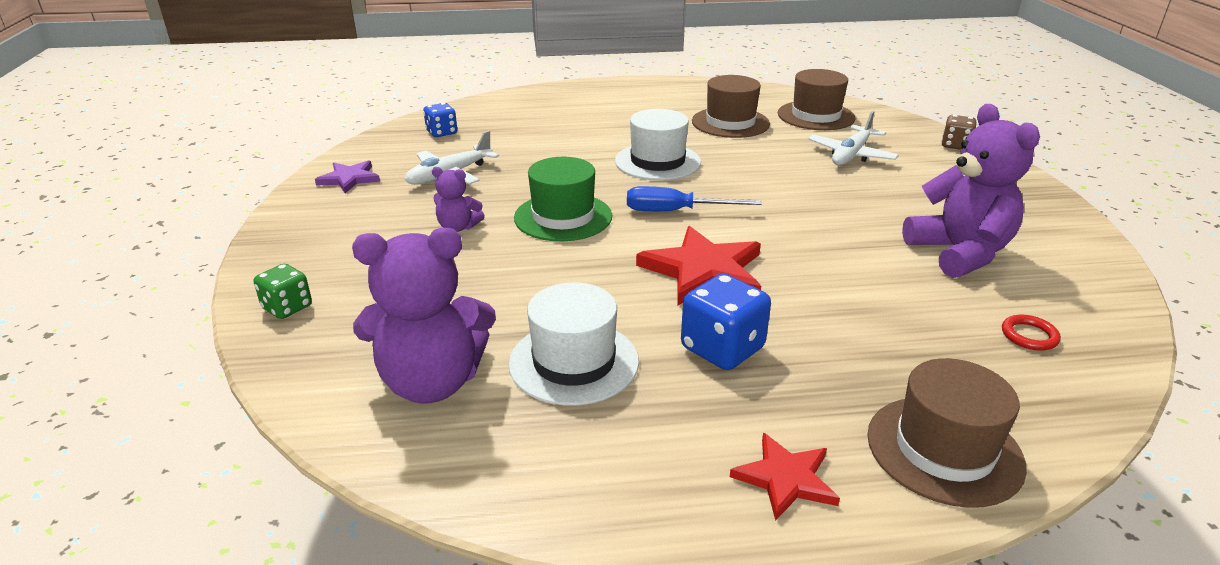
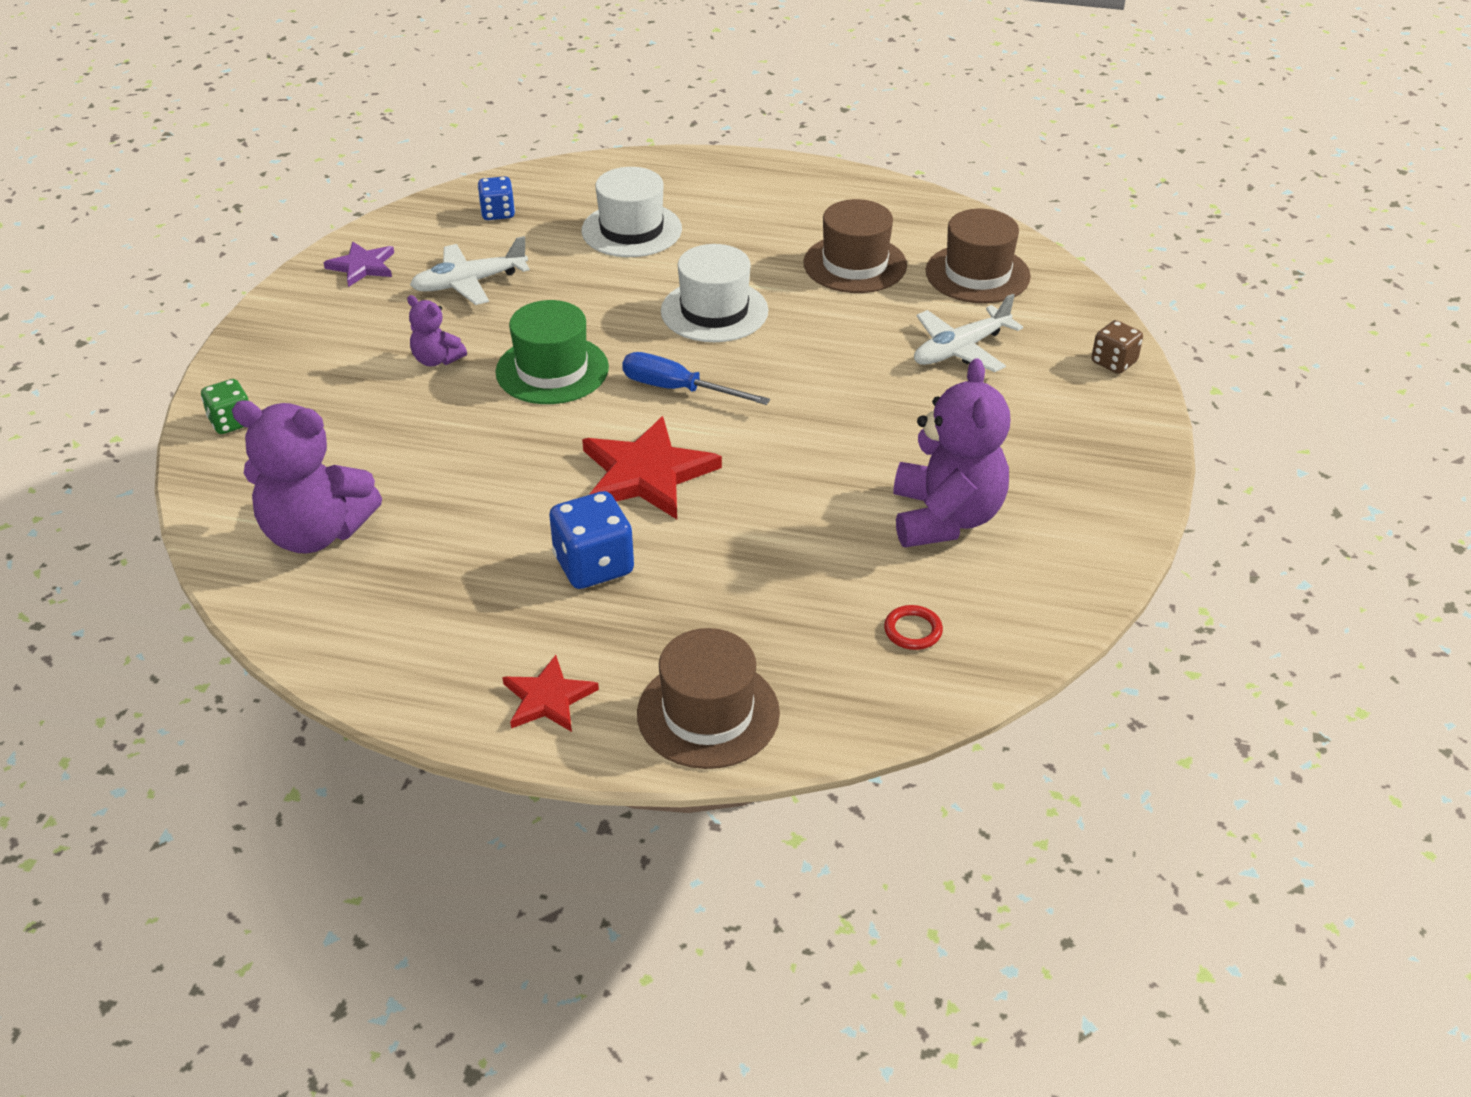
camera: 20 degrees right, 10 degrees up
(574, 362) = (448, 544): white hat -> white hat (631, 230)

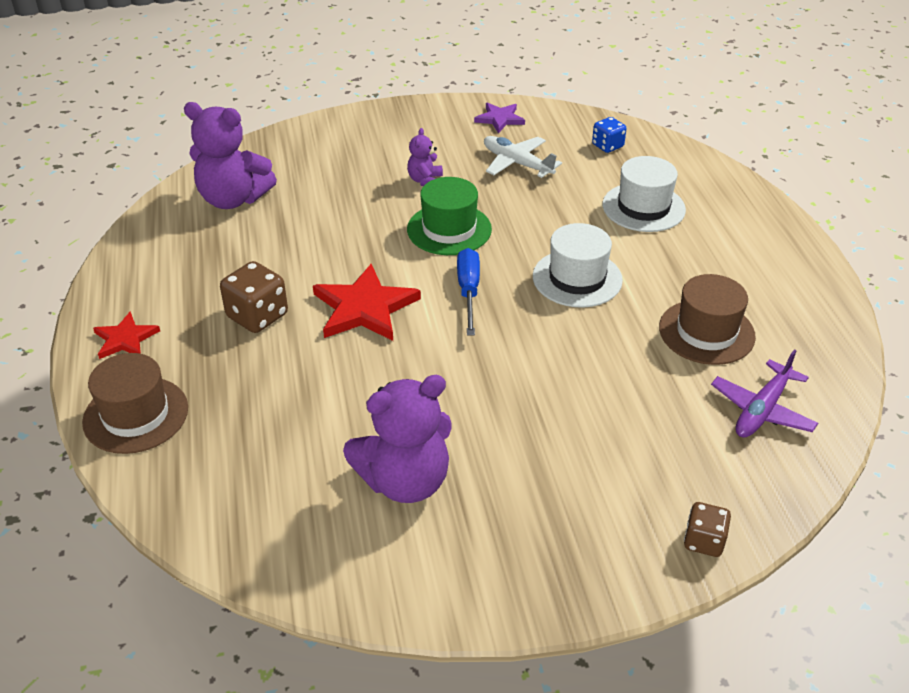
camera: 65 degrees right, 0 degrees up
(231, 422) = (314, 134): green dice -> none
(316, 533) = (233, 199): purple teddy bear -> purple teddy bear turned 60 degrees counterclockwise
(594, 565) = (257, 316): blue dice -> brown dice
(913, 630) = (262, 498): red ring -> none
(960, 350) = (638, 429): white plane -> none
(977, 274) = (762, 410): brown hat -> purple plane

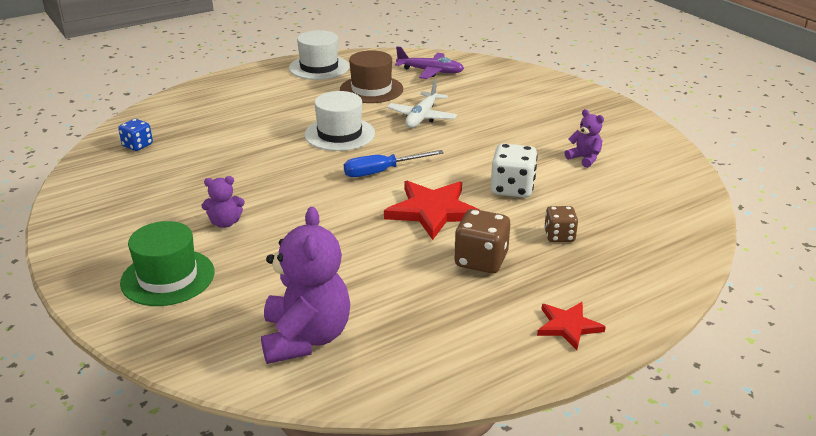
camera: 110 degrees left, 10 degrees down
(136, 415) = (641, 284): brown hat -> none
(372, 383) = (512, 189): none -> white dice
(405, 481) = (584, 159): purple teddy bear -> purple teddy bear, size x0.49
(449, 229) = (301, 195): green hat -> green hat (168, 277)
(499, 119) = (91, 204): purple star -> none
(517, 163) = (179, 182): white plane -> white plane (422, 117)
(643, 207) = (233, 121): white hat -> white hat (319, 67)
(704, 541) = (539, 78): brown dice -> brown dice (559, 236)

